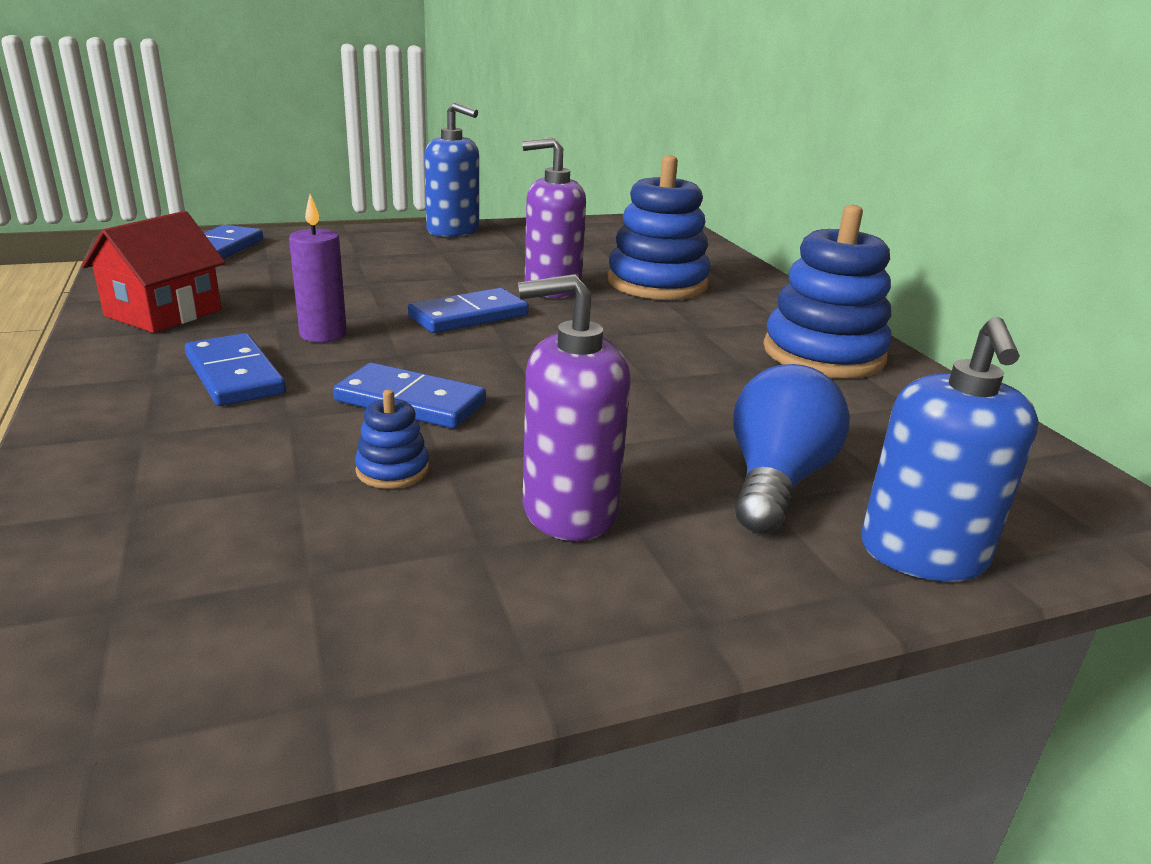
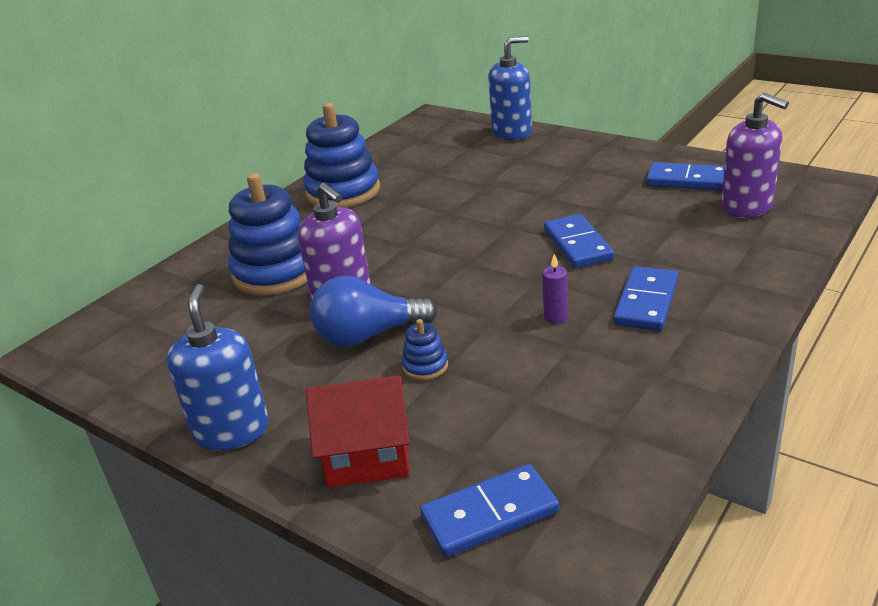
camera: 120 degrees left, 5 degrees up
(164, 313) = (638, 398): red house -> red house (367, 455)
(323, 335) = (556, 317): purple candle -> purple candle, size x0.65
(392, 470) = (632, 215): blue stacking toy -> blue stacking toy (425, 366)
(468, 316) = (444, 295): blue domino -> blue domino (687, 180)
(569, 510) = (590, 179): purple soap dispenser -> purple soap dispenser (747, 206)
(776, 481) = (503, 160): blue light bulb -> blue light bulb (368, 335)

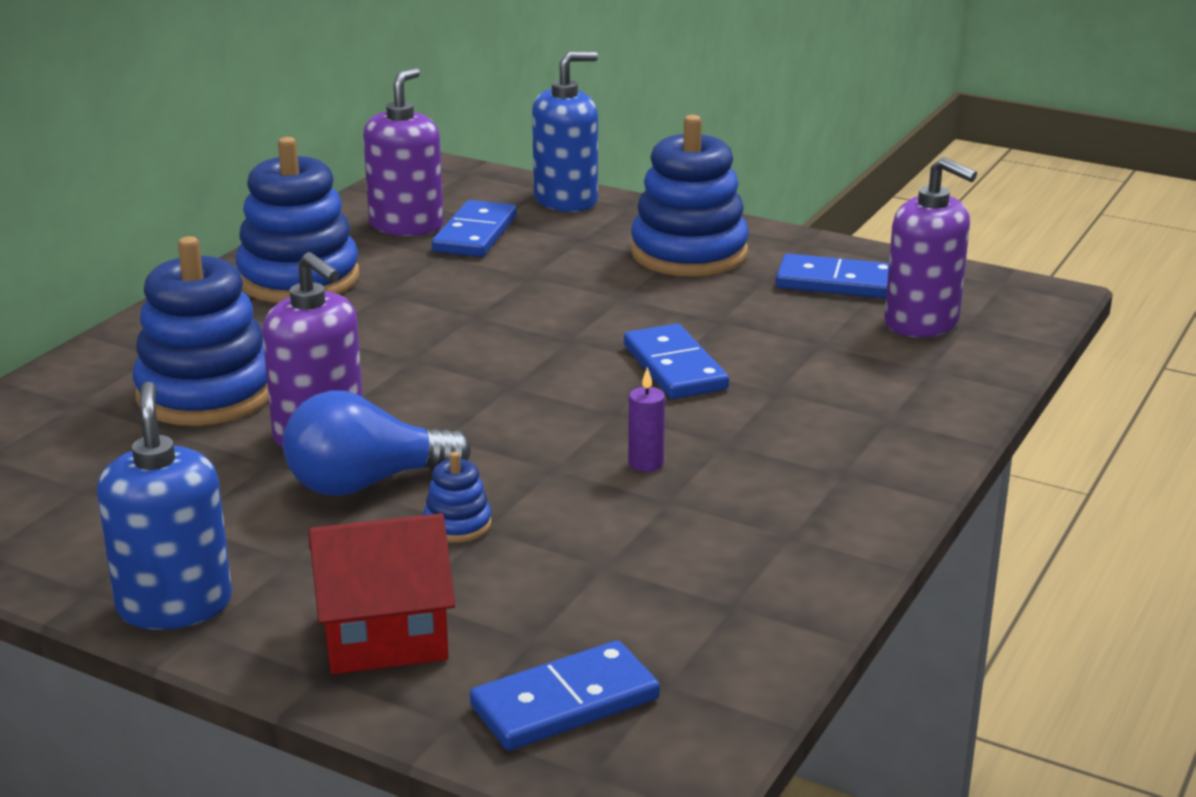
camera: 10 degrees left, 5 degrees down
(412, 153) = (406, 225): none -> purple soap dispenser
(589, 164) = (689, 253): none -> blue stacking toy
(646, 302) = (775, 446): blue domino -> blue domino (475, 234)

